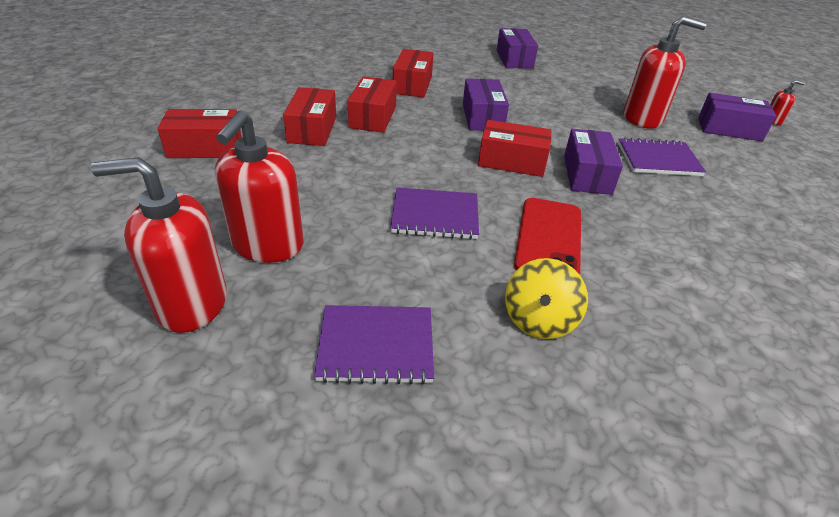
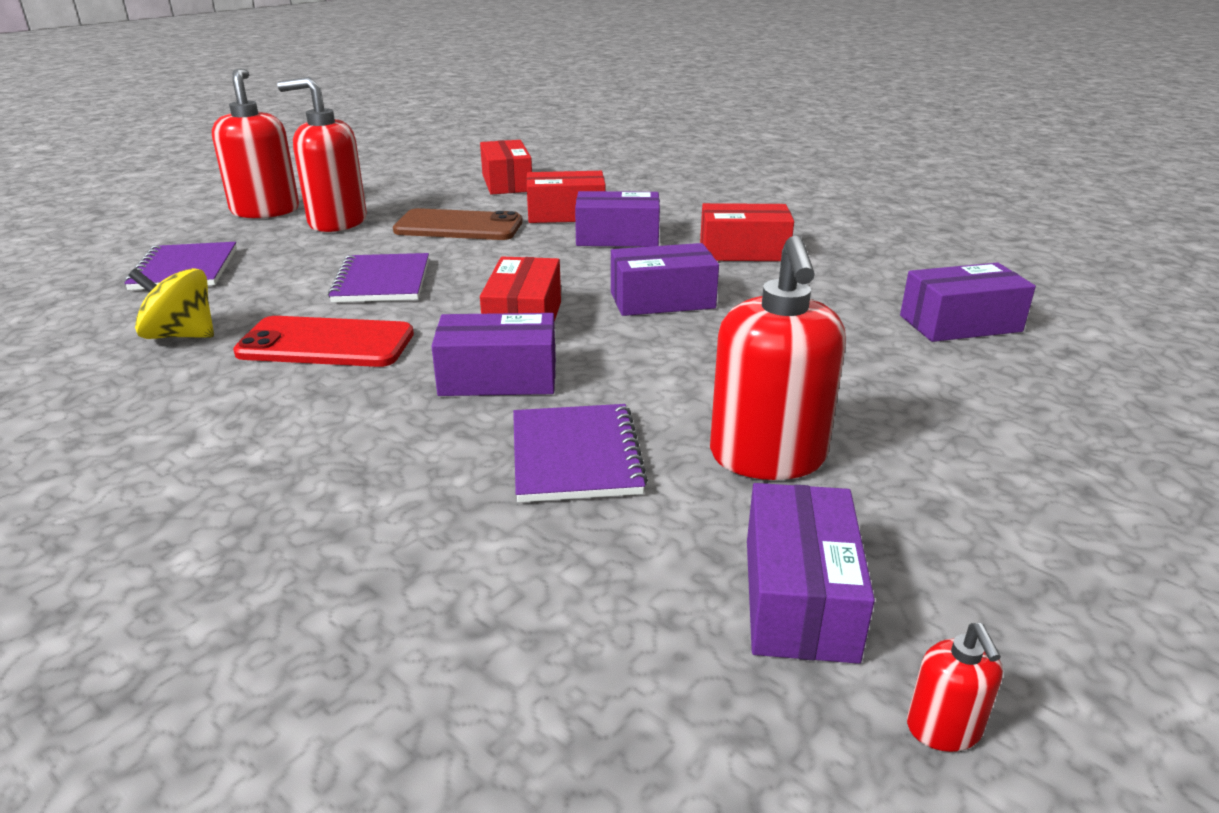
camera: 85 degrees right, 10 degrees down
(318, 177) = (459, 226): none -> brown phone
(373, 117) = (617, 237): red box -> purple box

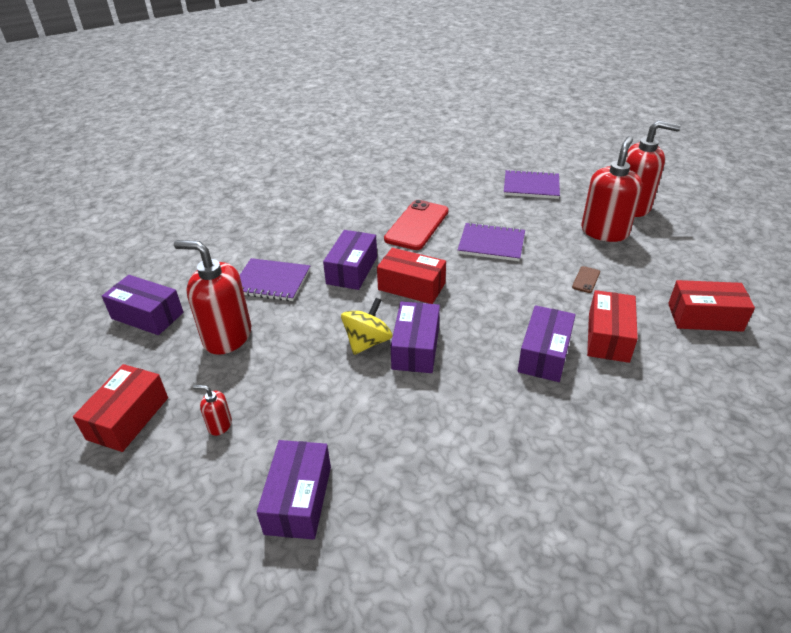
camera: 110 degrees right, 10 degrees up
(181, 335) = (445, 190): yellow spinning top -> yellow spinning top (367, 342)
(459, 226) = (586, 280): brown phone -> brown phone, size x0.43
(743, 251) = (491, 421): red box -> red box (128, 418)
(943, 729) = (76, 326): red soap dispenser -> red soap dispenser (219, 425)

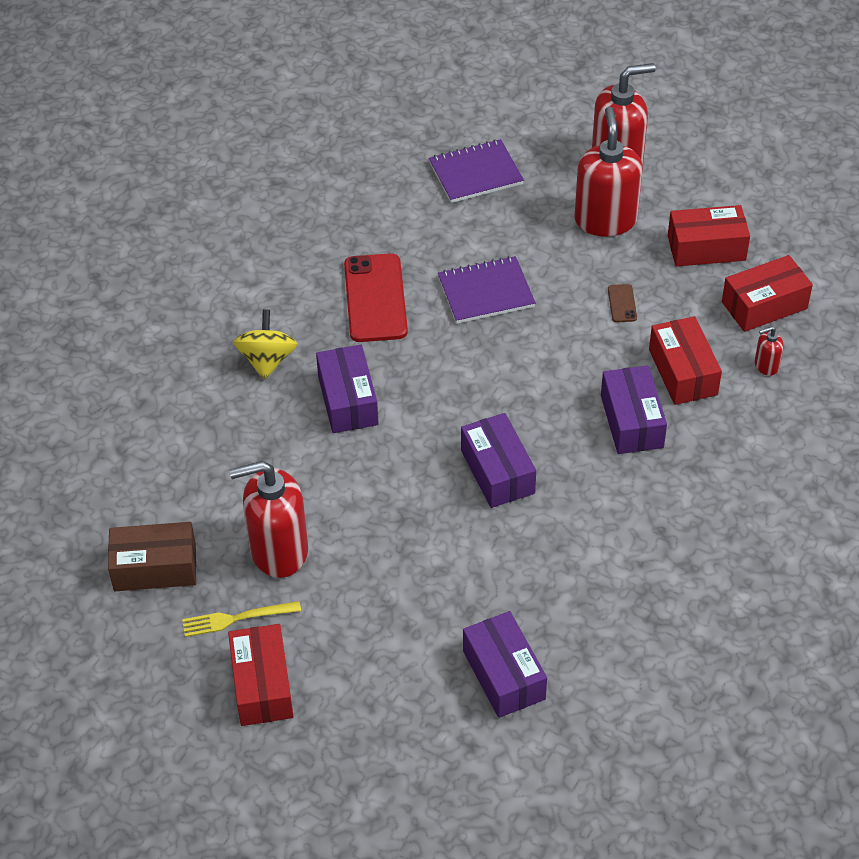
camera: 30 degrees left, 10 degrees up
(147, 315) = (155, 568): purple box -> brown box
(159, 366) = (236, 618): none -> yellow fork
(219, 425) = (365, 646): red soap dispenser -> red soap dispenser (766, 365)
(271, 282) = (263, 458): purple notebook -> none
(367, 342) = (441, 487): yellow spinning top -> yellow spinning top (267, 360)
(411, 286) = (436, 394): red box -> red box (706, 248)

